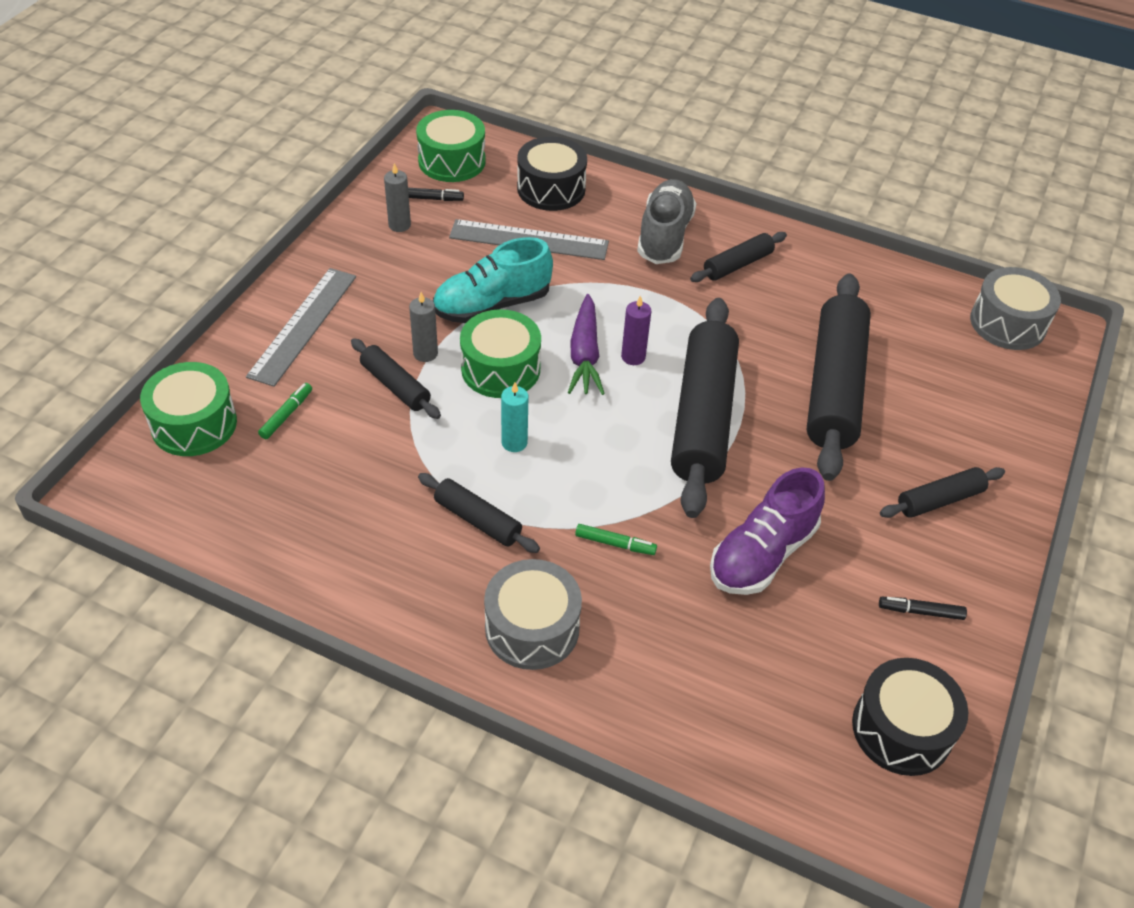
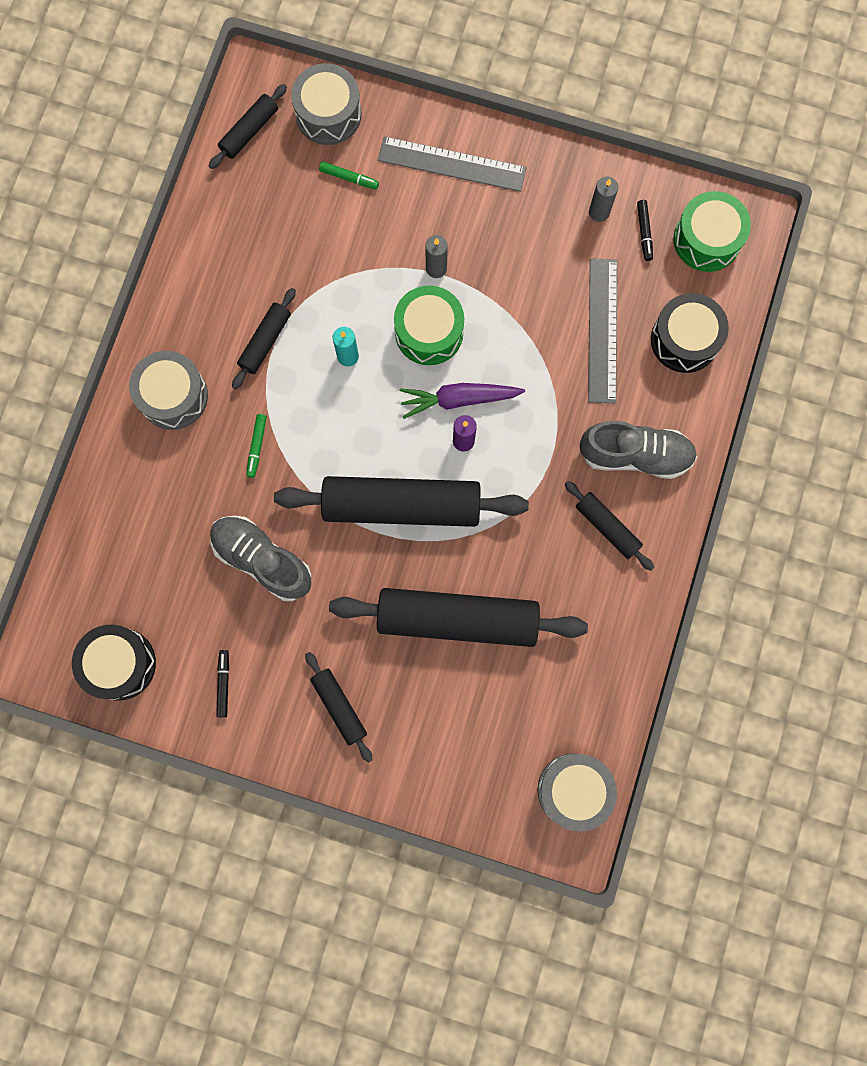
camera: 85 degrees right, 30 degrees up
(194, 424) = (328, 114): green drum -> grey drum
(395, 386) = (394, 252): black rolling pin -> black rolling pin (249, 131)
(492, 305) = (507, 312): turquoise shoe -> none
(762, 554) = (262, 560): purple shoe -> grey shoe

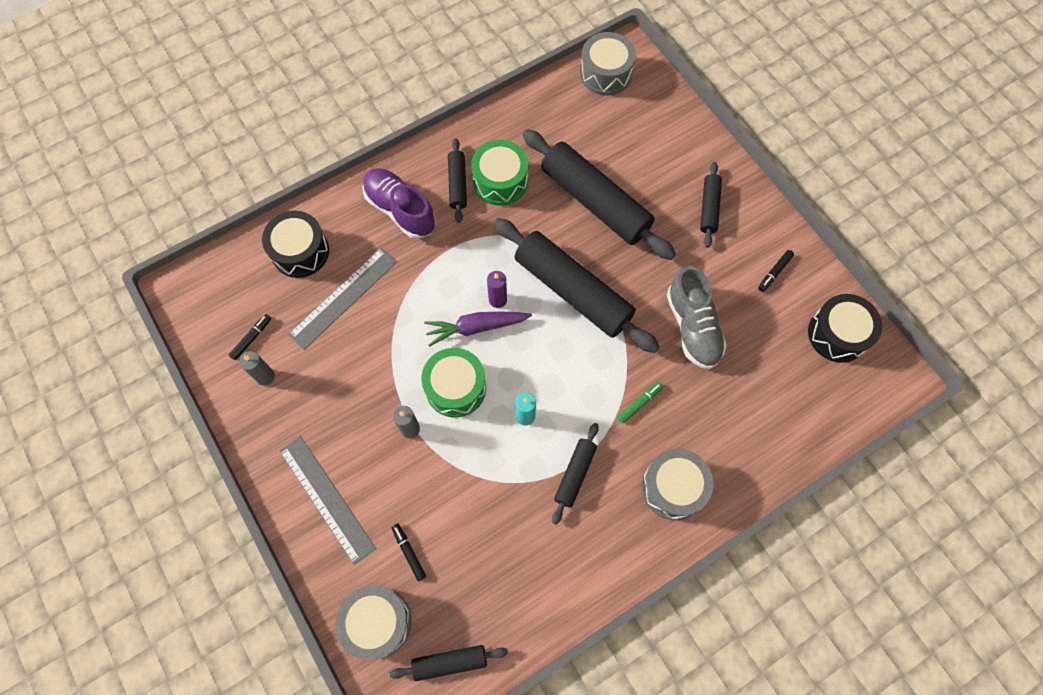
camera: 140 degrees left, 10 degrees down
(265, 341) = (575, 474): black rolling pin -> black rolling pin turned 45 degrees counterclockwise
(349, 178) = (409, 552): green marker -> black marker
(459, 399) = (476, 327): purple carrot -> purple carrot turned 135 degrees clockwise
(635, 455) = (400, 210): grey shoe -> purple shoe
(707, 240) = (219, 301): green drum -> green drum (500, 181)

